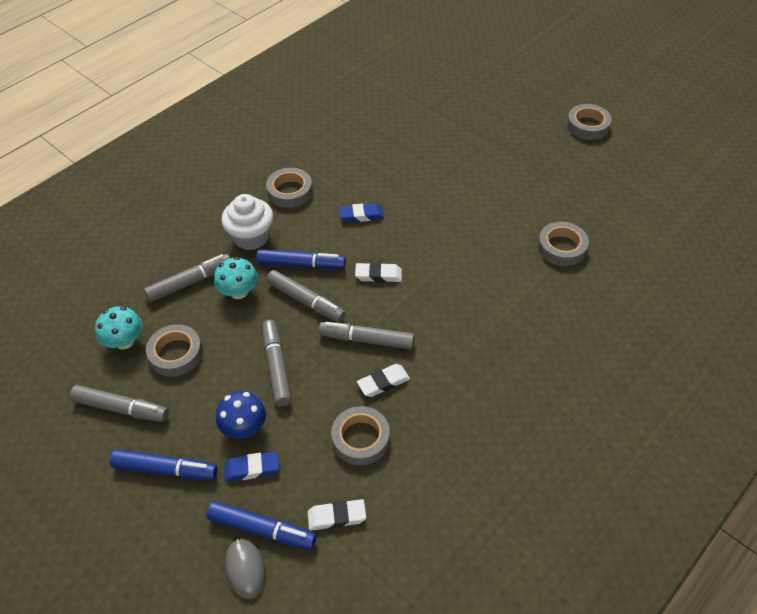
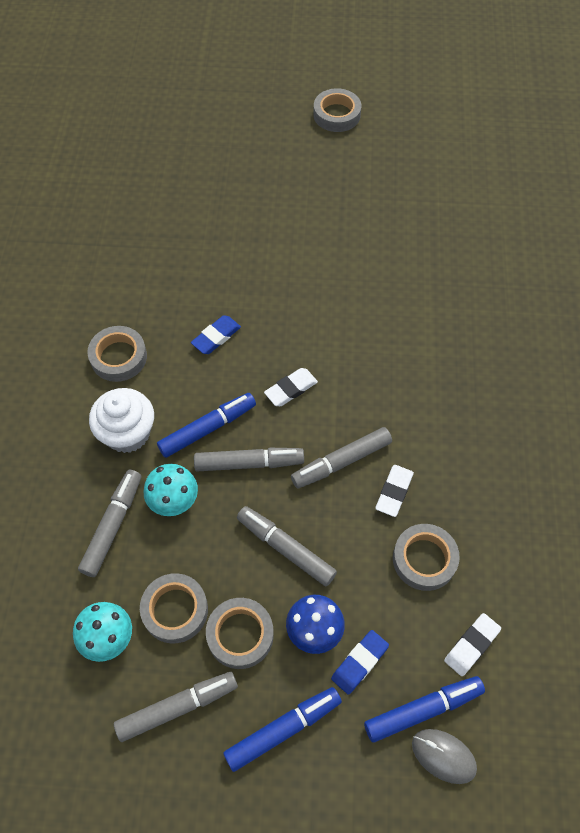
camera: 40 degrees left, 10 degrees up
(561, 247) = (422, 255): grey tape -> grey tape (240, 635)

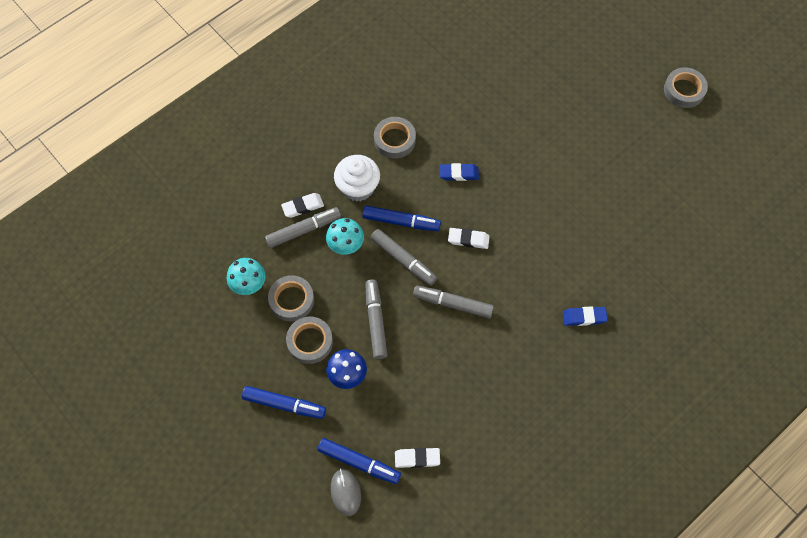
camera: 45 degrees right, 5 degrees up
(177, 707) = (248, 347): grey marker -> none
(359, 663) = (352, 411): blue eraser -> blue eraser (584, 317)
(394, 492) = (463, 346): white eraser -> white eraser (303, 206)
(424, 559) = (440, 394): grey tape -> none

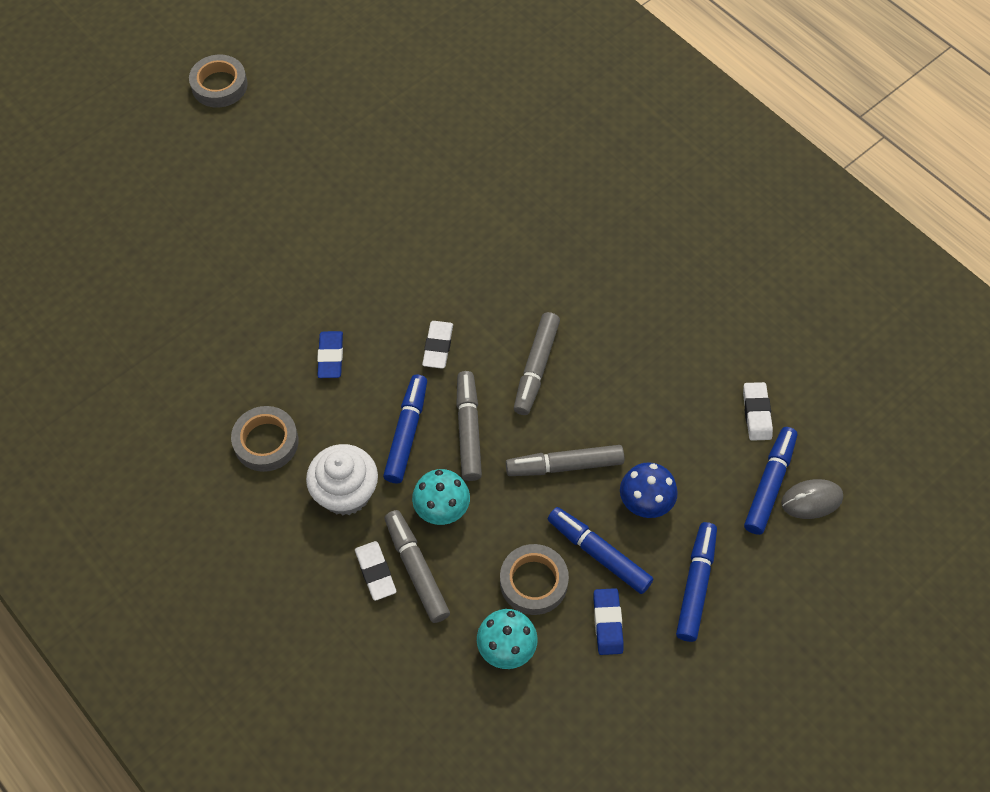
camera: 90 degrees left, 5 degrees down
(310, 342) = (599, 553): grey tape -> blue marker
(403, 260) = (468, 430): grey marker -> grey marker turned 45 degrees counterclockwise
(584, 317) = (552, 218): blue eraser -> blue eraser (607, 623)

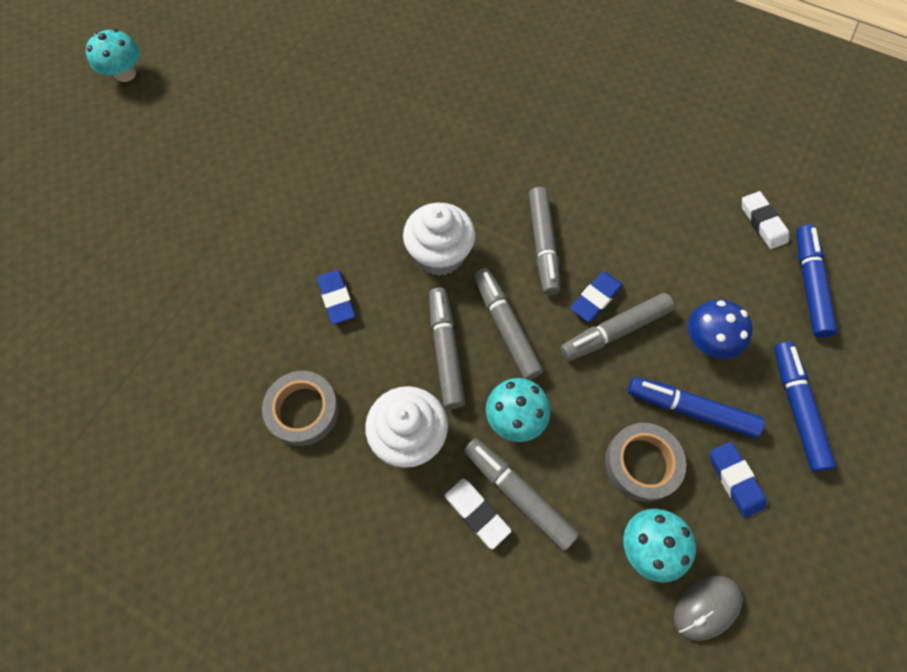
camera: 20 degrees left, 5 degrees up
(219, 85) = (125, 74): grey tape -> turquoise mushroom
(406, 433) = (445, 351): blue marker -> grey marker
(438, 347) = (439, 254): white eraser -> white cupcake
(561, 431) = (595, 298): none -> blue eraser
(811, 500) = (853, 287): grey mouse -> grey mouse (706, 607)

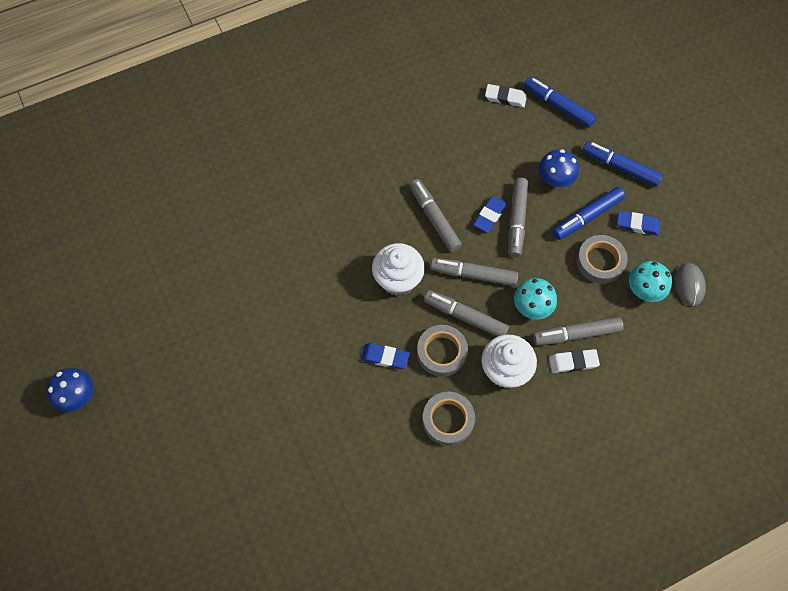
camera: 55 degrees left, 0 degrees up
(125, 74) = (78, 396): turquoise mushroom -> blue mushroom
(383, 352) = (441, 352): none -> grey tape
(543, 245) = (434, 218): grey marker -> grey marker turned 150 degrees counterclockwise
(595, 298) = (490, 215): blue eraser -> blue eraser turned 45 degrees clockwise

